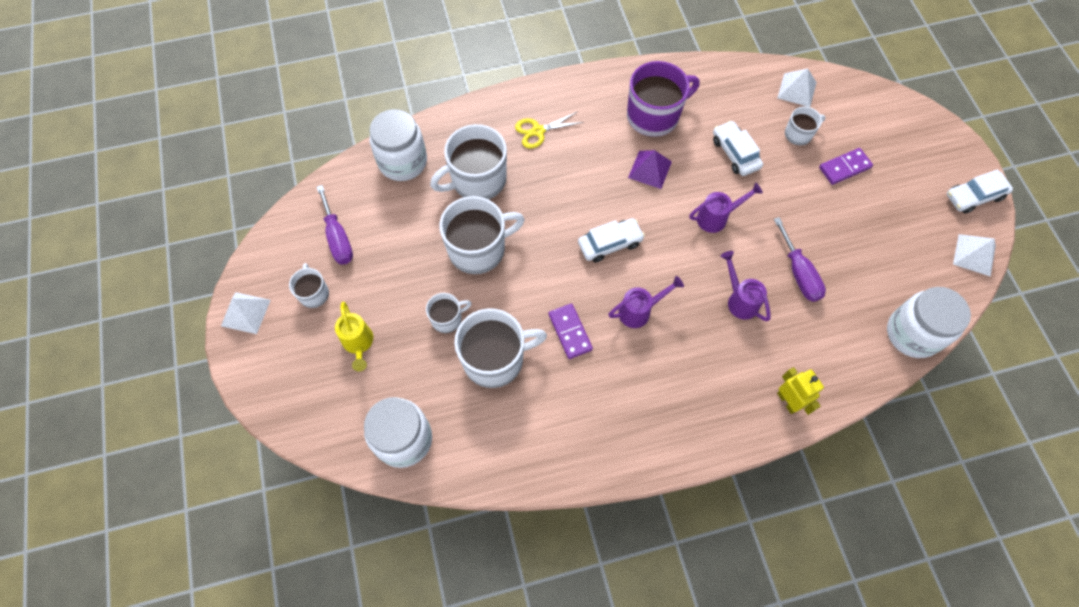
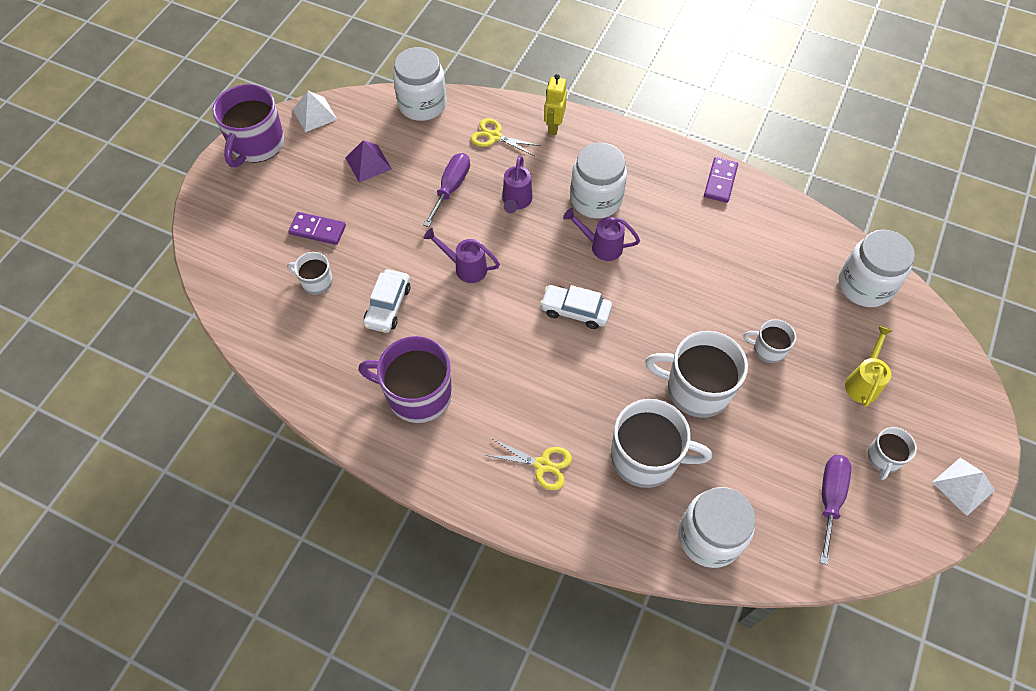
camera: 140 degrees left, 5 degrees down
(495, 359) = (749, 291): white mug -> none
(570, 332) = (670, 269): purple domino -> purple domino (720, 181)
(650, 169) = (476, 347): purple pyramid -> purple pyramid (368, 163)
(682, 352) = (596, 199): none -> white jar
(797, 90) = (264, 319): white pyramid -> none
(821, 349) = (494, 137): none -> yellow scissors
(974, 196) = (257, 144): white car -> purple mug

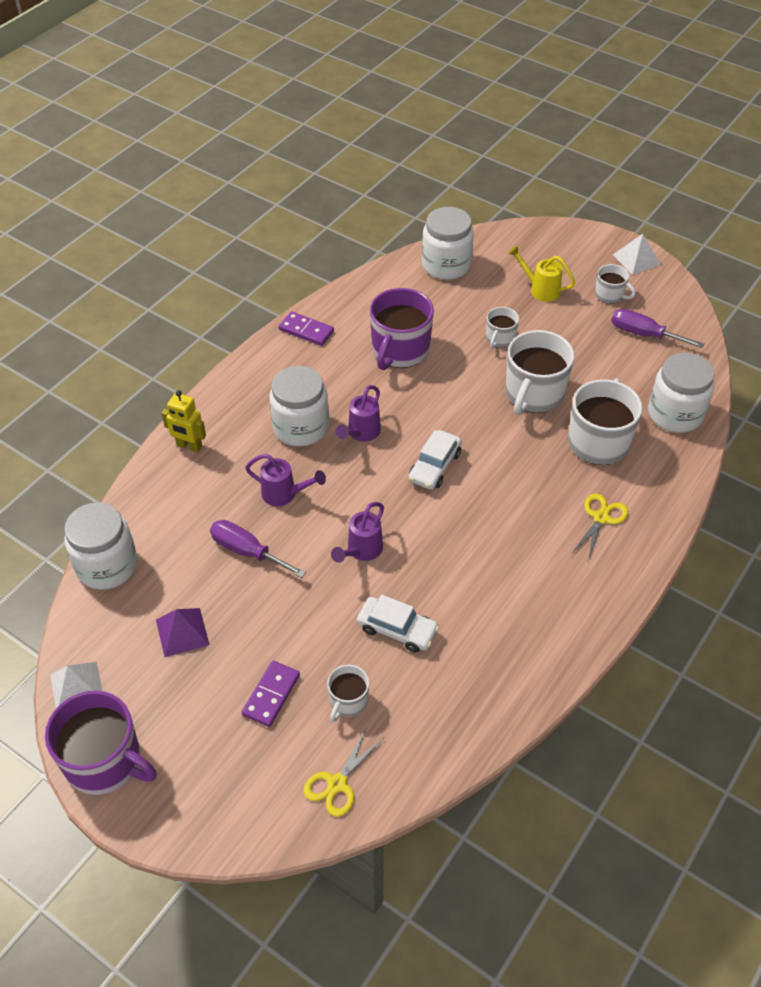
camera: 80 degrees left, 10 degrees down
(417, 394) = (513, 612): purple mug -> purple mug (400, 350)
(494, 137) = (184, 501): yellow scissors -> yellow scissors (337, 784)

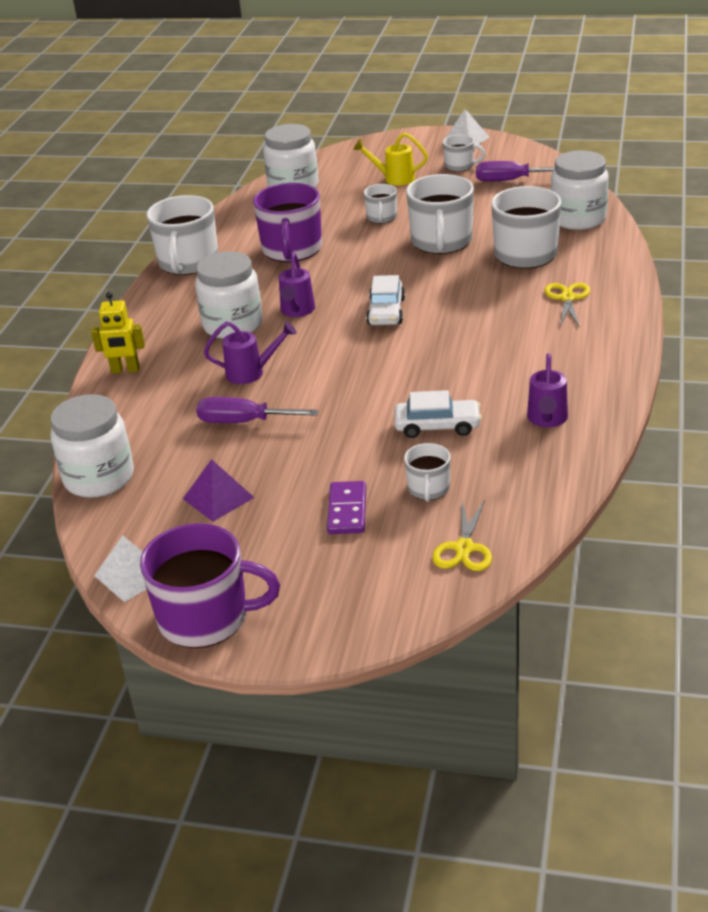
camera: 20 degrees left, 15 degrees down
(306, 331) = (188, 262): purple domino -> white mug
(361, 551) = (359, 386): purple watering can -> purple watering can (547, 420)

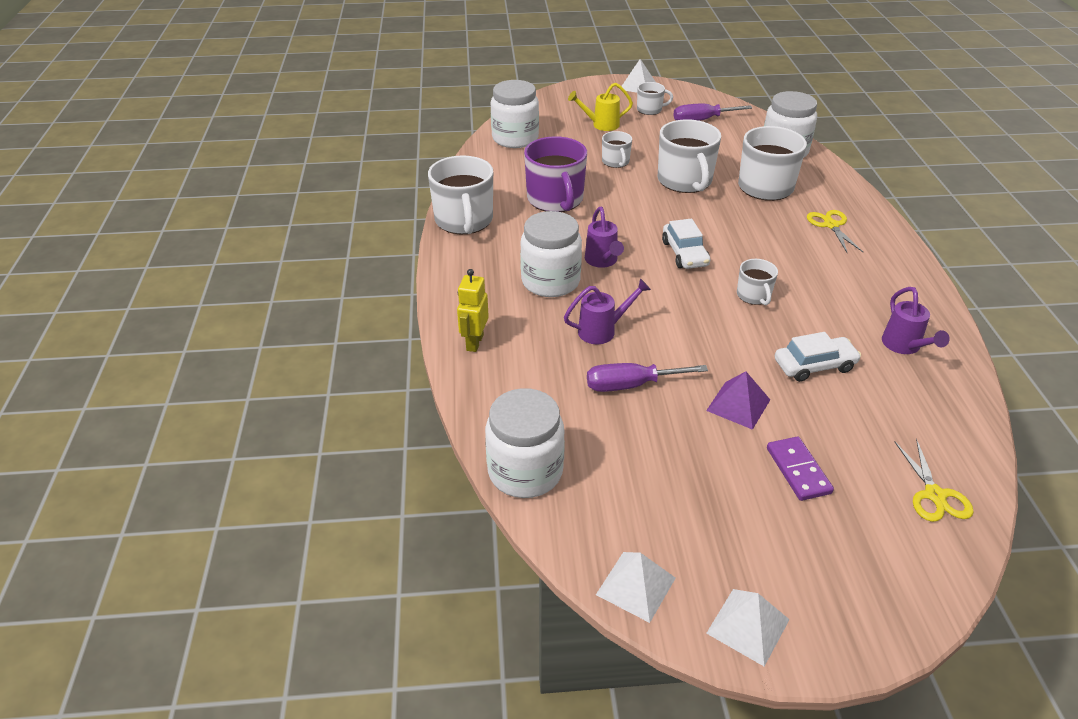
camera: 20 degrees left, 5 degrees up
(125, 370) = (474, 342): yellow robot -> yellow robot turned 120 degrees clockwise
(206, 618) = (748, 626): purple mug -> white pyramid
(218, 498) = (663, 476): purple pyramid -> purple pyramid (738, 405)
(428, 489) = (855, 434): white mug -> white mug (754, 296)

